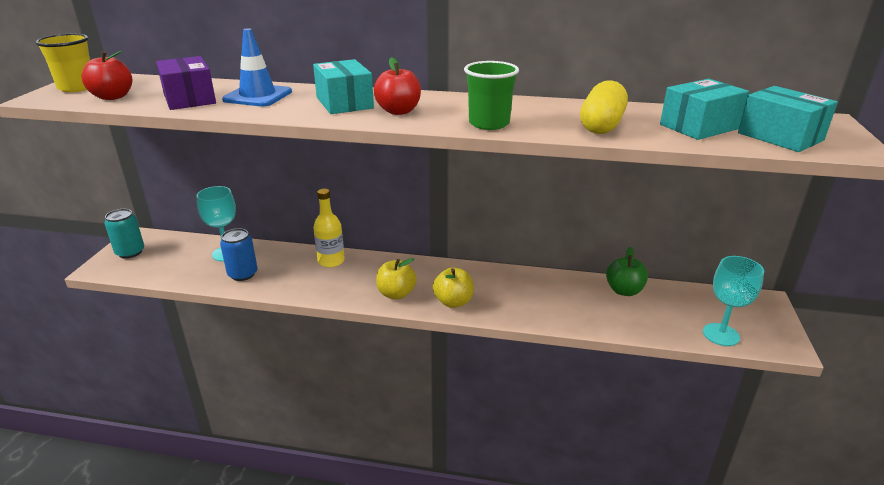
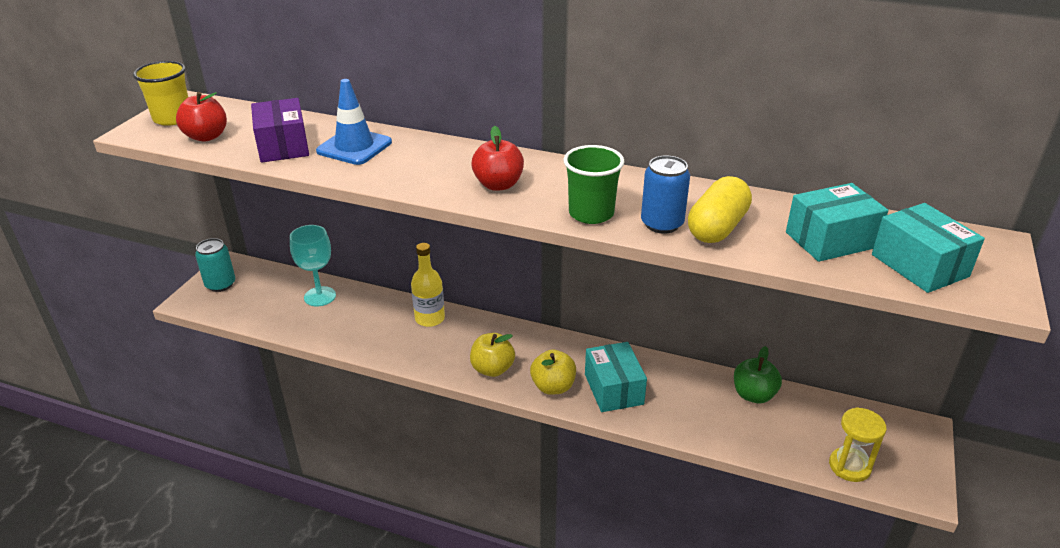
camera: 10 degrees right, 5 degrees up
(243, 274) = (333, 325): blue can -> blue can (662, 224)
(344, 103) = (444, 166): turquoise box -> turquoise box (613, 389)
(721, 334) = (849, 466): turquoise goblet -> yellow hourglass

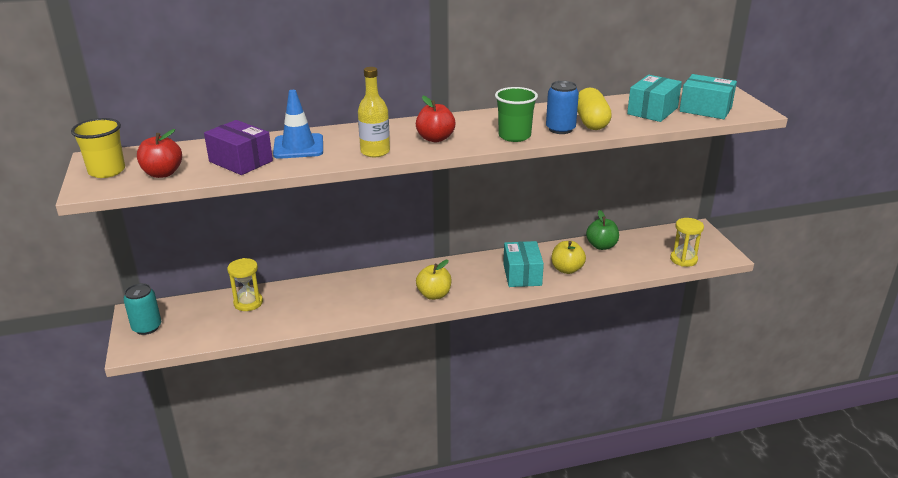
camera: 35 degrees left, 5 degrees down
(320, 296) = (248, 303): turquoise goblet -> yellow hourglass
(430, 318) = (353, 284): yellow bottle -> yellow bottle (375, 152)
(553, 387) = (484, 288): yellow apple -> yellow apple (567, 269)
(613, 389) = (522, 274): turquoise box -> turquoise box turned 45 degrees clockwise

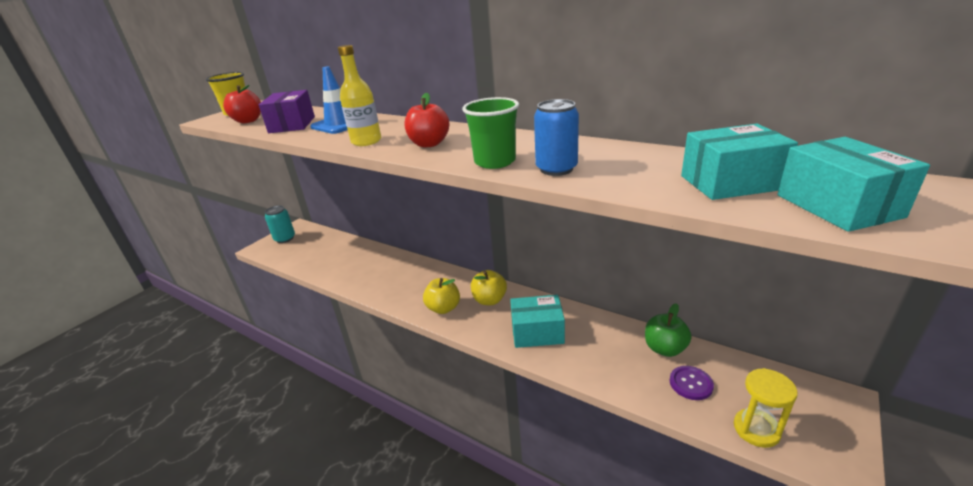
camera: 50 degrees right, 0 degrees up
(248, 303) = (343, 249): yellow hourglass -> none
(522, 274) = (537, 332): turquoise box -> turquoise box turned 45 degrees clockwise
(567, 269) = (587, 352): yellow apple -> yellow apple (489, 300)
(591, 122) = (610, 172): yellow capsule -> none
(635, 256) = (691, 384): none -> purple button

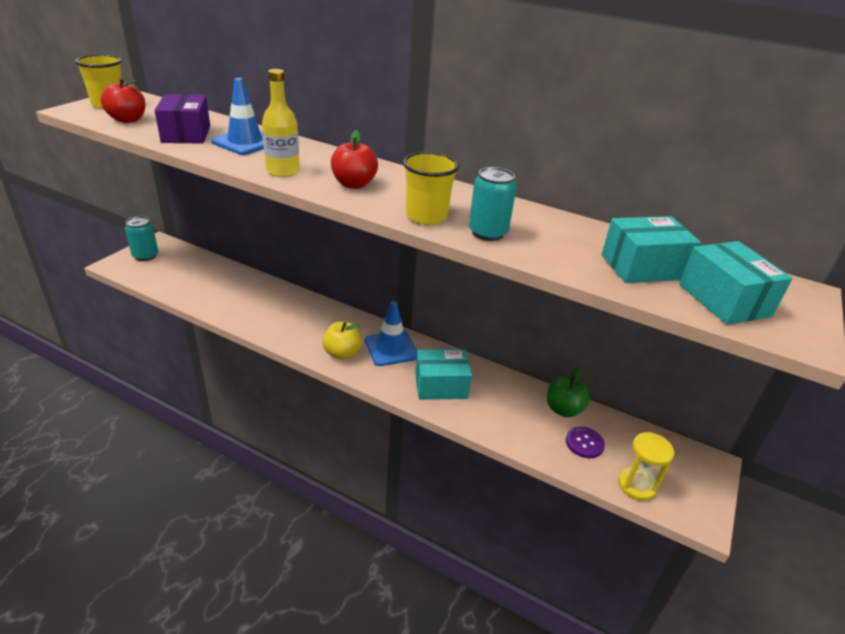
camera: 10 degrees left, 5 degrees up
(489, 300) = (391, 348): yellow apple -> blue traffic cone
(495, 162) = (426, 216): green cup -> yellow cup
(556, 169) = (487, 233): blue can -> turquoise can

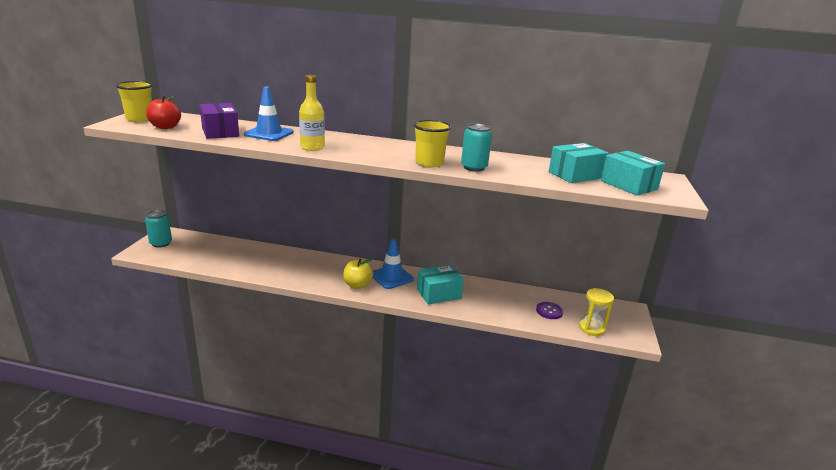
camera: 15 degrees left, 10 degrees down
(354, 184) = (367, 150): red apple -> none
(563, 409) = (527, 295): green apple -> none

